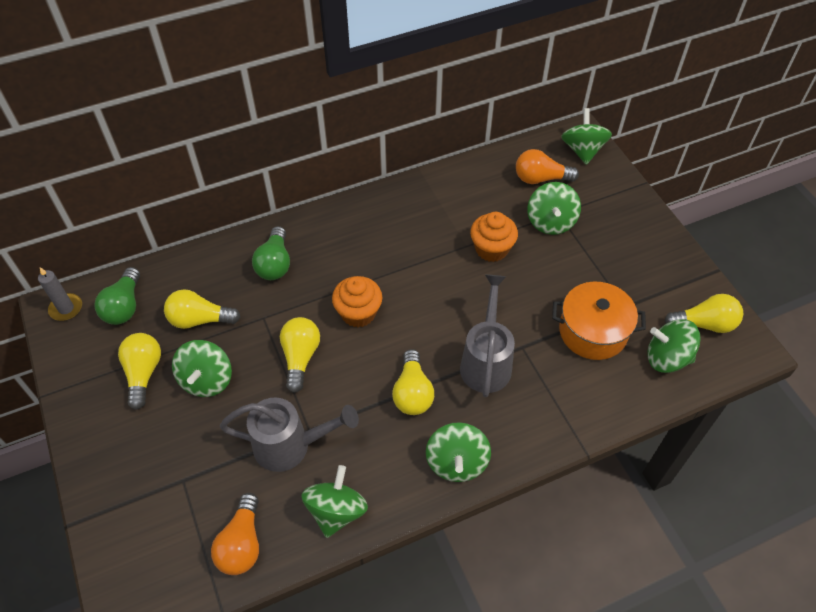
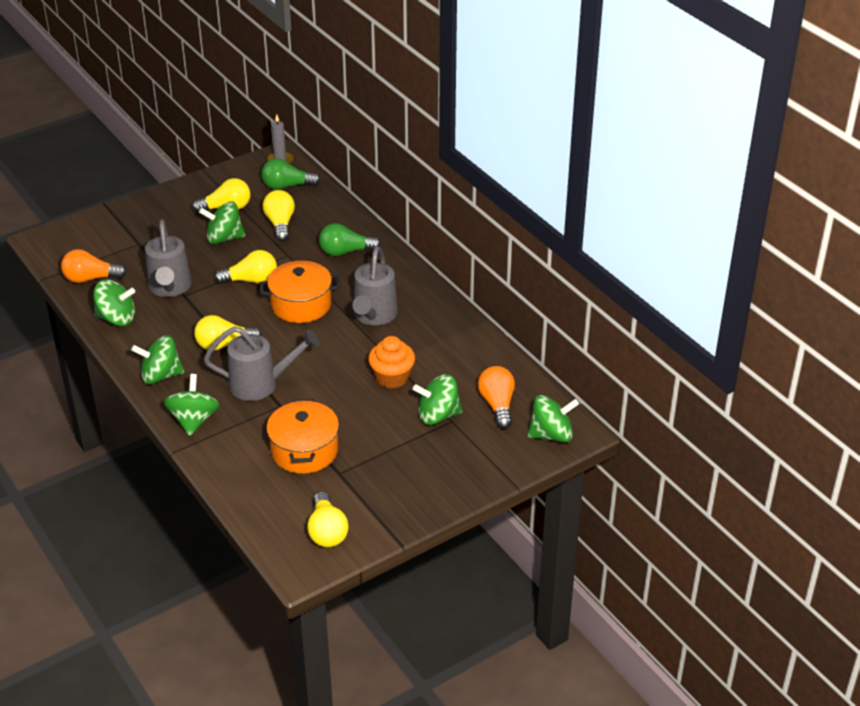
camera: 80 degrees right, 15 degrees down
(358, 313) = (301, 305): orange cupcake -> orange pot
(392, 252) = (374, 316): none -> grey watering can
(667, 358) = (281, 503): green spinning top -> green spinning top (193, 420)

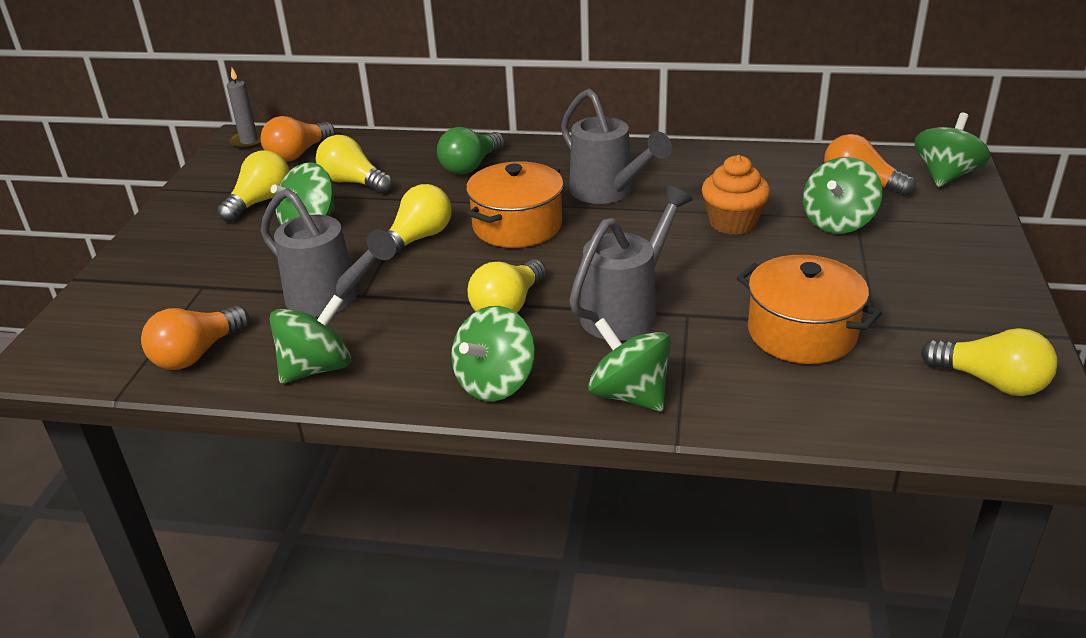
camera: 45 degrees left, 5 degrees down
(287, 186) = (298, 154): green light bulb -> orange light bulb

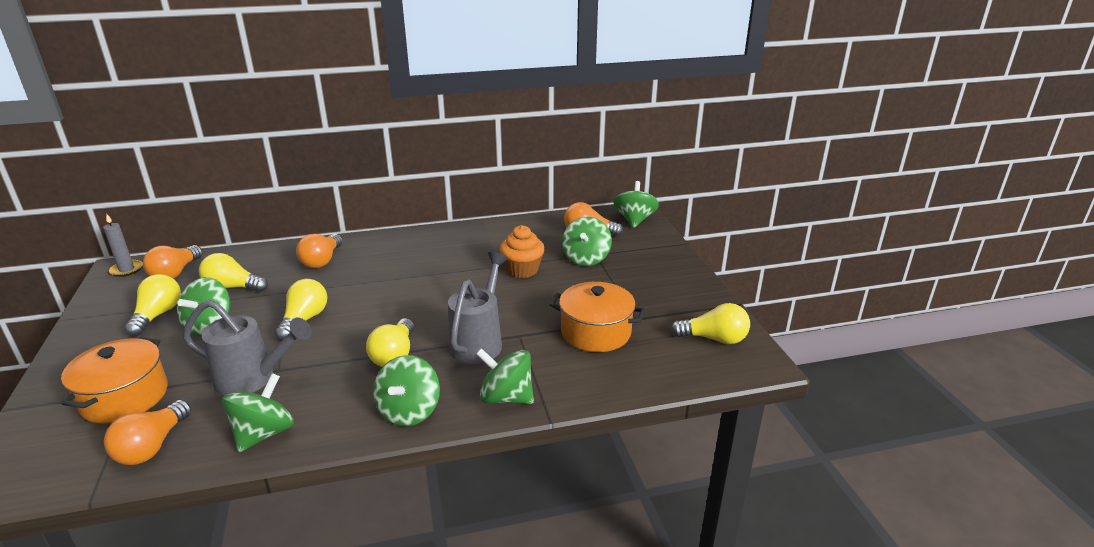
camera: 25 degrees left, 5 degrees down
(470, 166) = (322, 261): green light bulb -> orange light bulb
(517, 226) = (376, 297): orange pot -> orange pot (124, 397)
(607, 192) = (430, 263): grey watering can -> none

